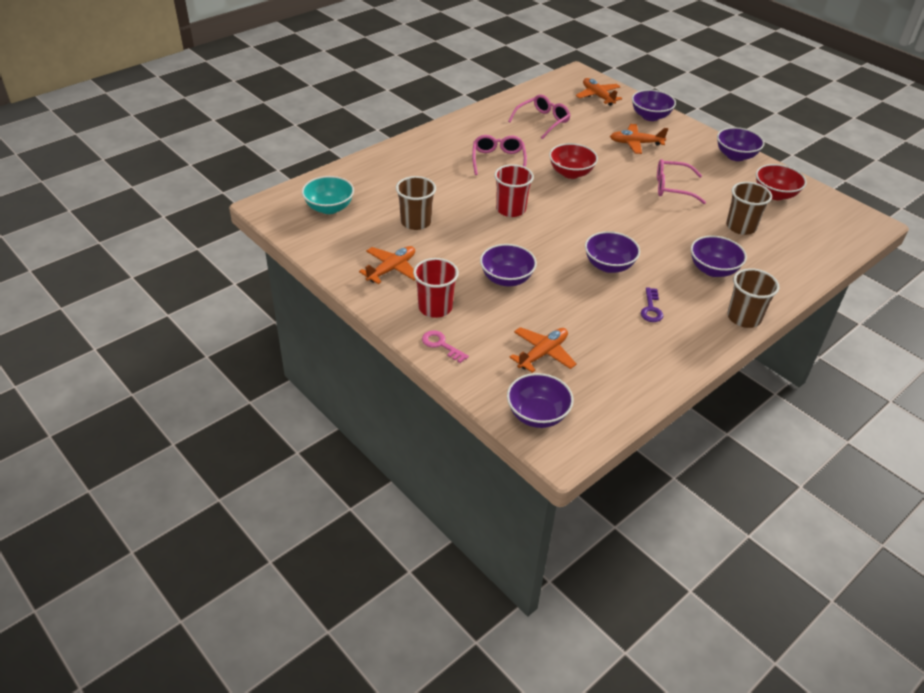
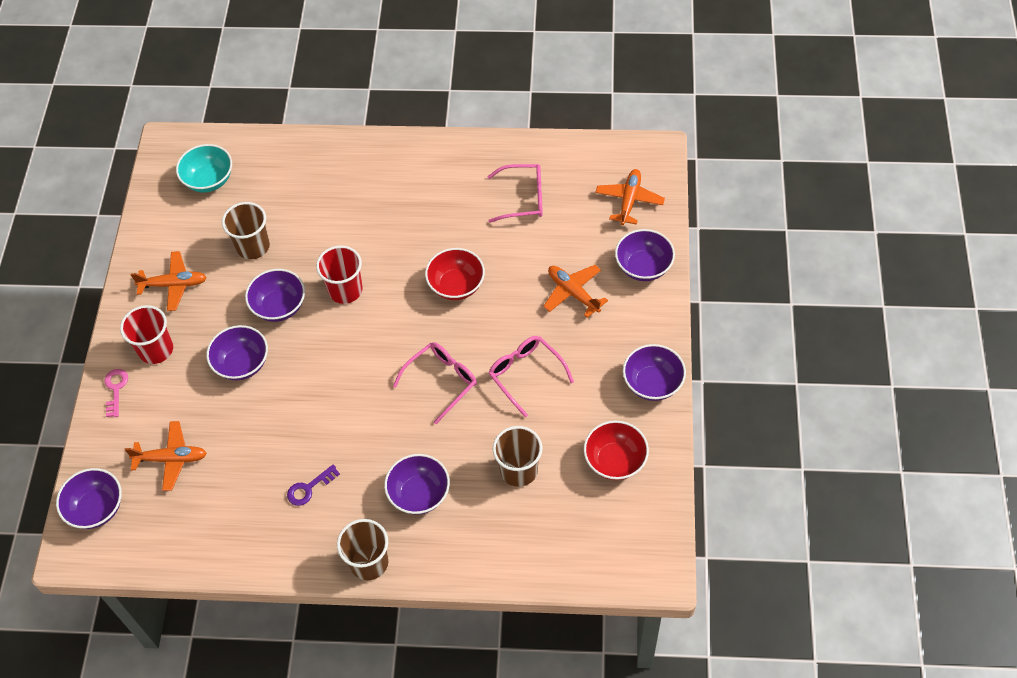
camera: 50 degrees right, 15 degrees up
(498, 160) = (413, 222): pink glasses -> pink glasses (441, 381)
(609, 265) = (339, 416): purple bowl -> purple bowl (279, 306)

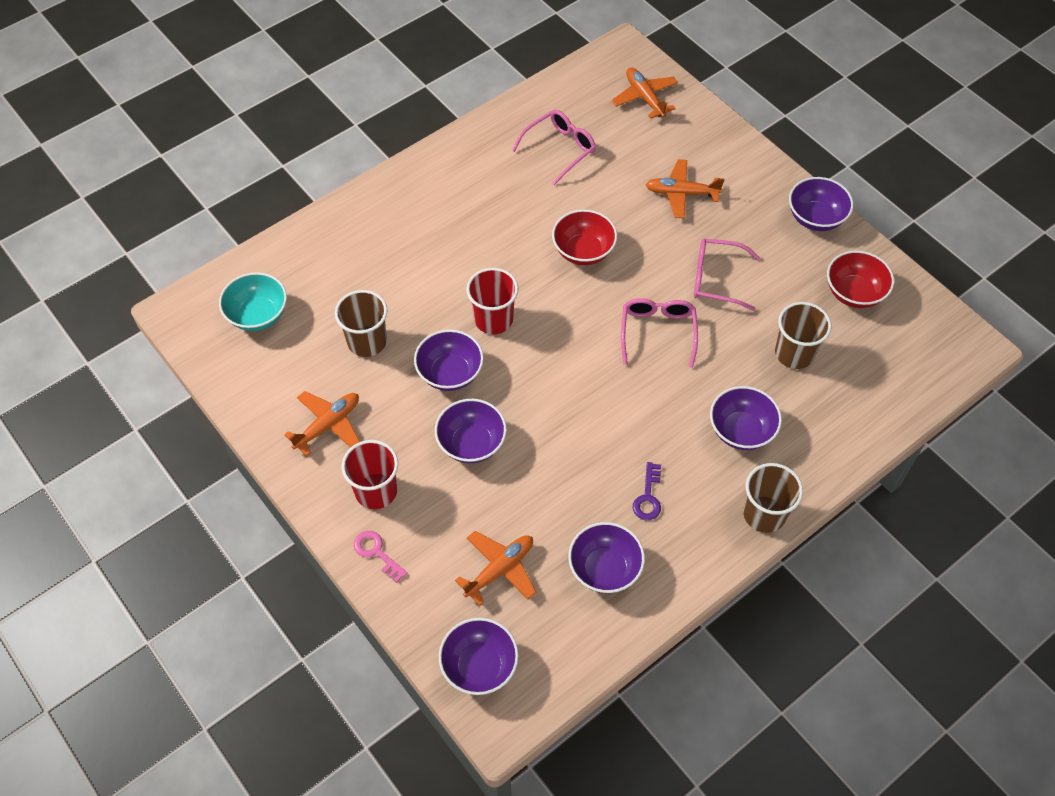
camera: 45 degrees left, 0 degrees up
(643, 267) = (711, 139): purple bowl -> purple bowl (604, 569)

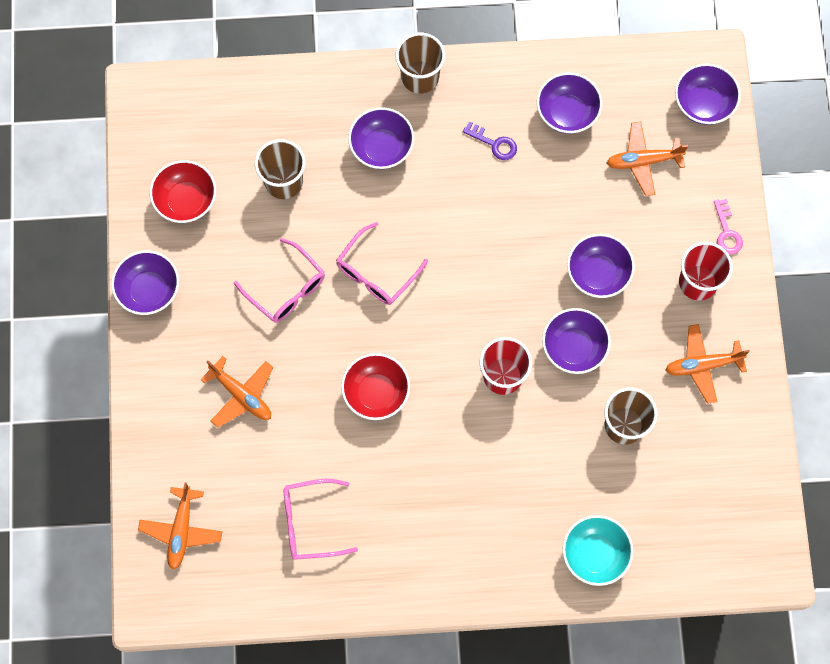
camera: 145 degrees left, 15 degrees up
(258, 315) = (703, 517): turquoise bowl -> turquoise bowl (595, 554)
(648, 497) = (494, 143): purple key -> purple key turned 75 degrees clockwise

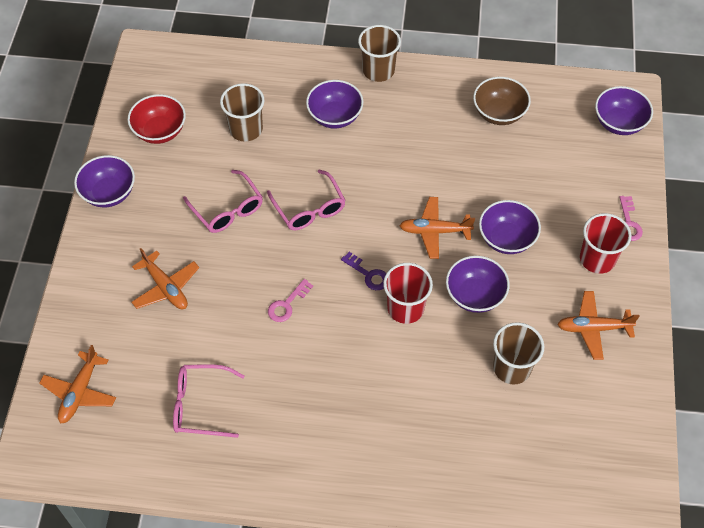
camera: 10 degrees right, 15 degrees down
(376, 272) = (309, 208): pink glasses -> pink glasses turned 75 degrees counterclockwise
(376, 393) = (287, 304): red bowl -> pink key
(494, 143) = (432, 127): purple key -> purple key (368, 274)
(567, 113) = (499, 113): purple bowl -> brown bowl
(595, 554) = (466, 479): turquoise bowl -> none
(643, 161) = (560, 158): orange plane -> orange plane (434, 231)

